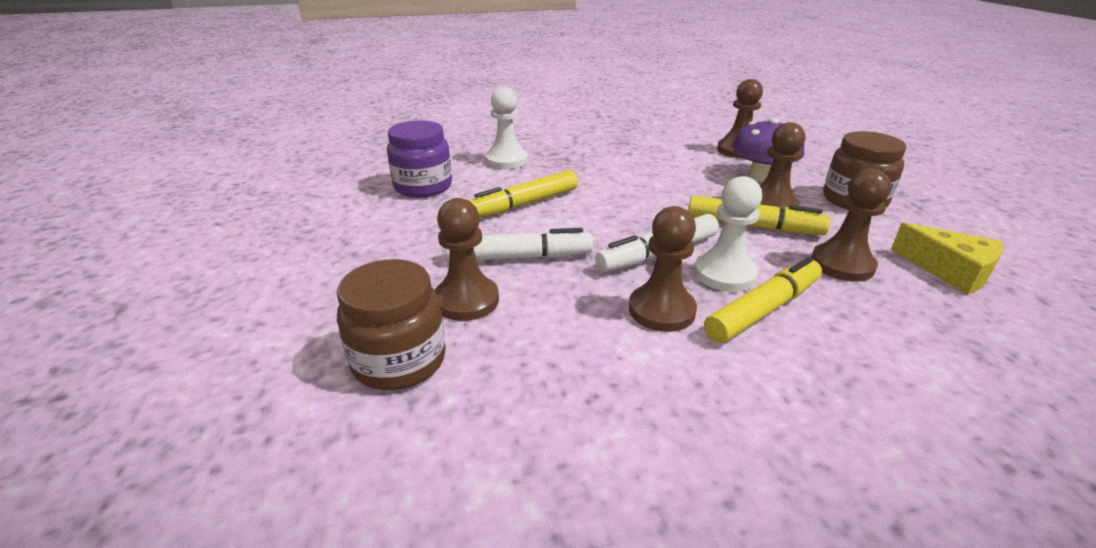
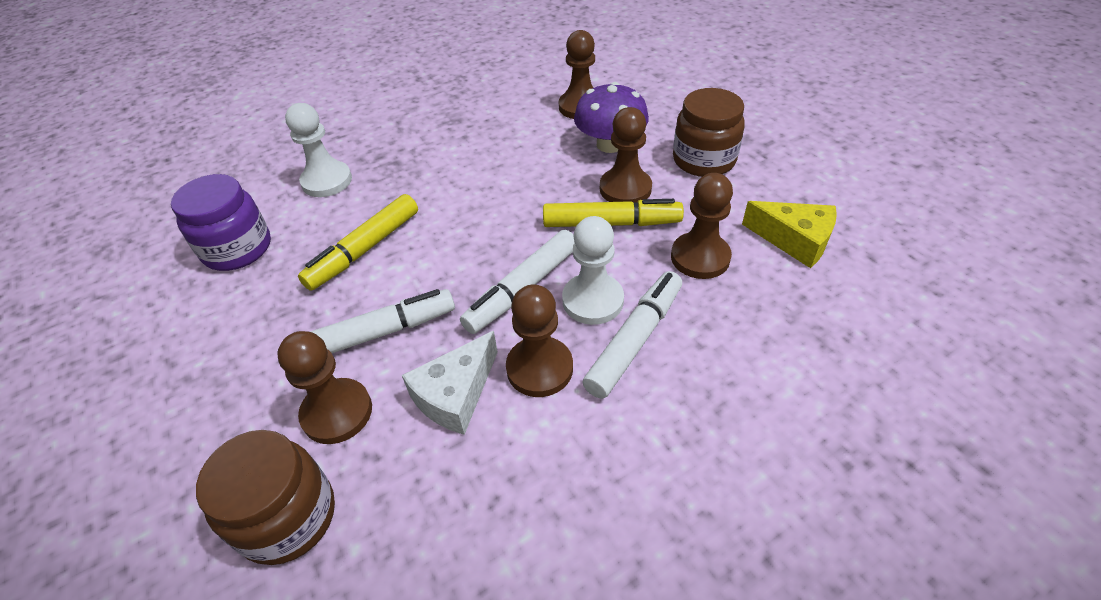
camera: 15 degrees left, 15 degrees up
(576, 311) = (455, 394): none -> white cheese
(763, 310) = (635, 340): yellow marker -> white marker

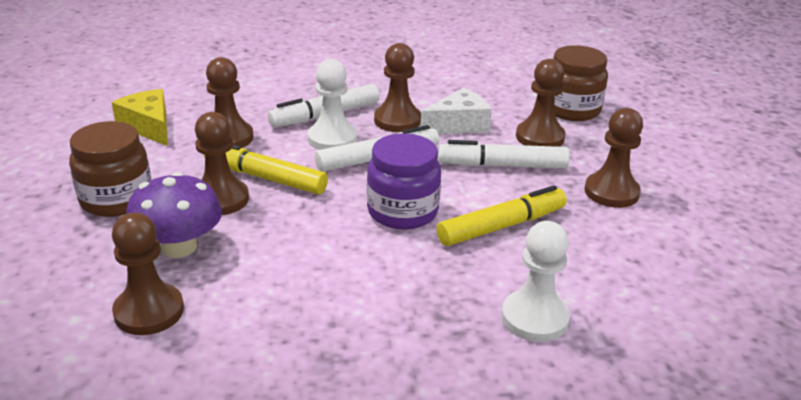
camera: 160 degrees left, 15 degrees down
(237, 249) = (638, 268): purple jar -> purple jar (402, 211)
(248, 338) = (611, 192): none -> brown pawn

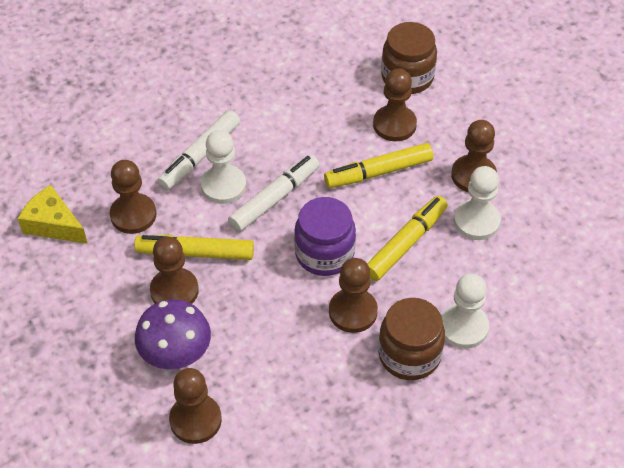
camera: 20 degrees left, 20 degrees up
(116, 199) = (90, 321): brown jar -> brown jar (409, 355)
(397, 120) = (266, 142): brown pawn -> brown pawn (353, 312)
(458, 124) = (320, 130): white cheese -> none
(502, 166) = (378, 172): white marker -> yellow marker
(598, 229) = (476, 221): none -> white pawn

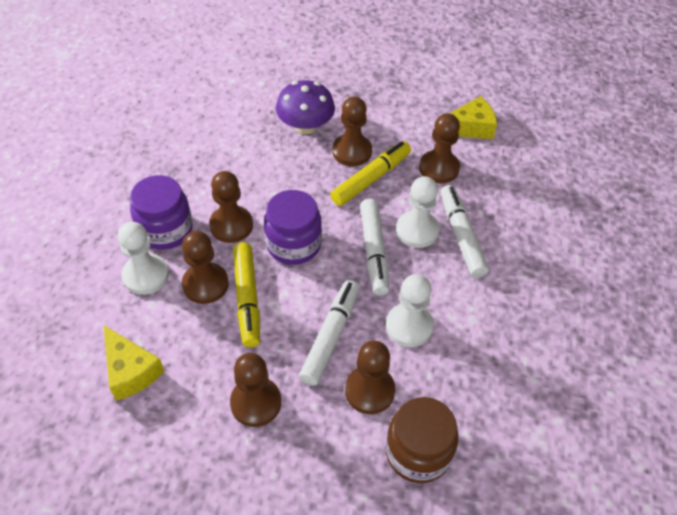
camera: 130 degrees right, 0 degrees up
(195, 420) = (251, 109): brown pawn -> brown pawn (205, 284)
(378, 172) = (331, 336): yellow marker -> white marker
(409, 355) = (165, 230): brown jar -> purple jar
(476, 221) = (213, 363): white pawn -> white pawn (409, 326)
(539, 263) = (130, 371): none -> yellow cheese

